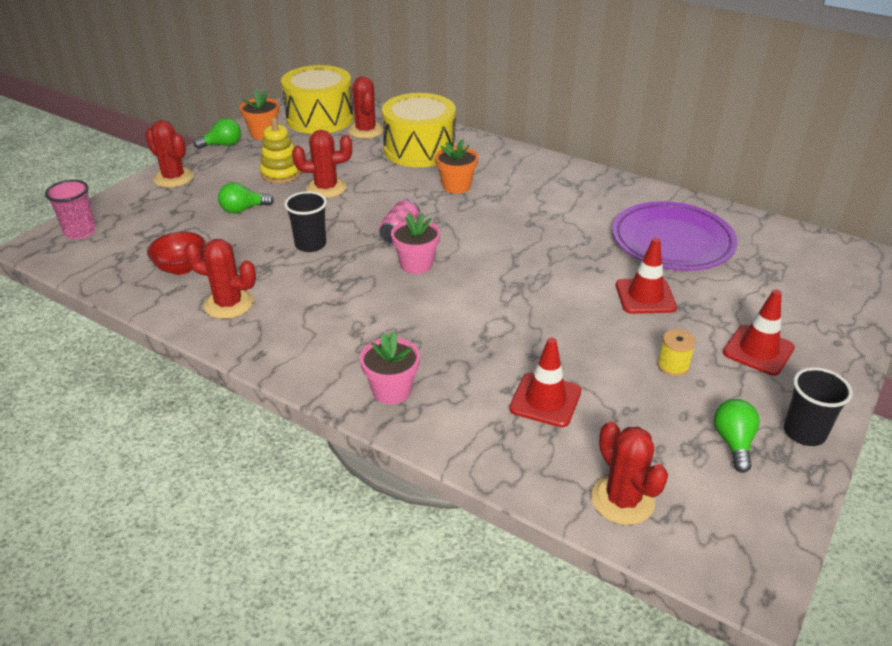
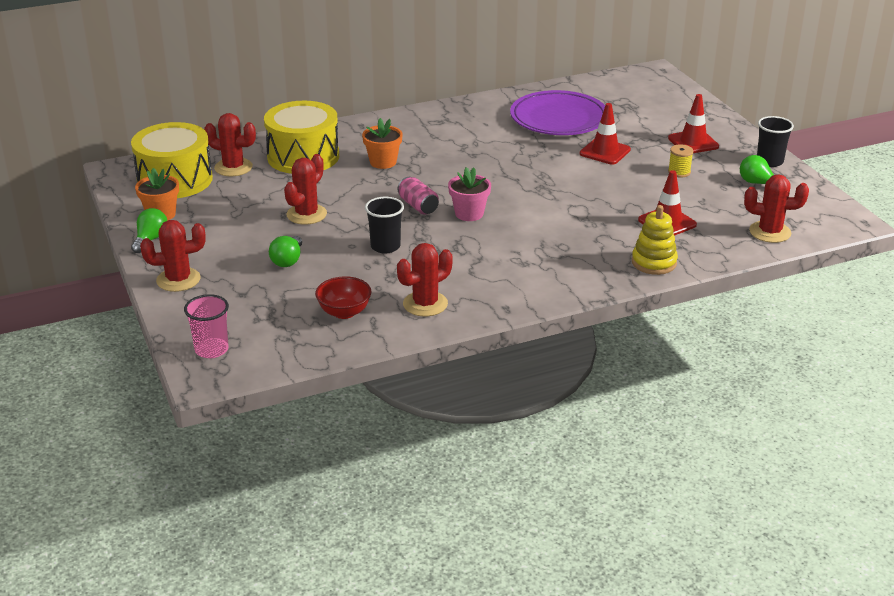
camera: 55 degrees left, 5 degrees down
(281, 173) = (250, 227): yellow stacking toy -> yellow stacking toy (654, 262)
(391, 390) = (602, 270): pink flower pot -> none

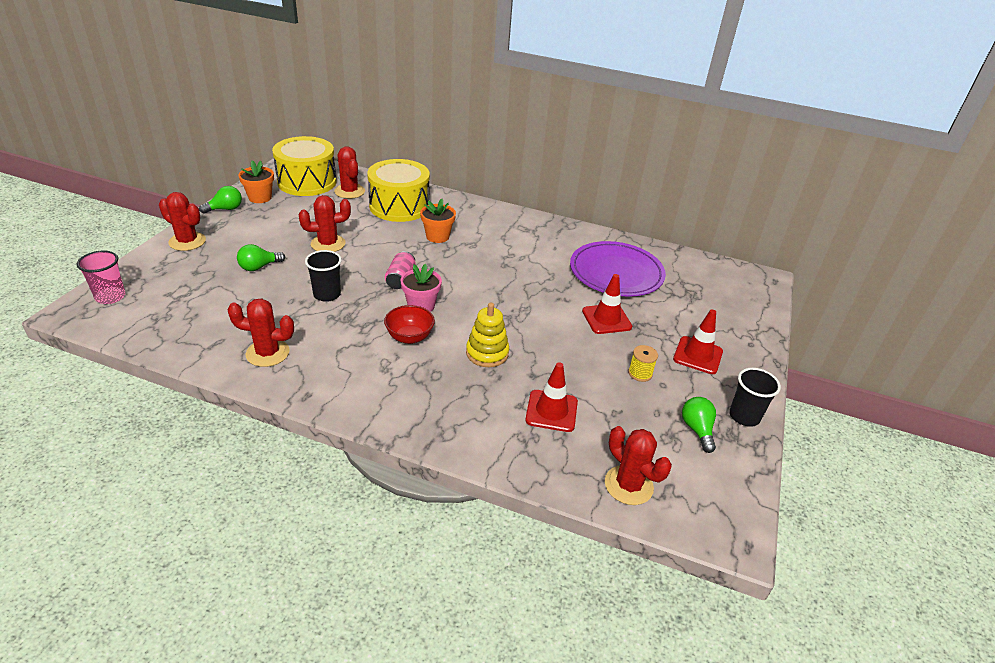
camera: 40 degrees right, 5 degrees up
(344, 312) = (216, 324): red bowl -> red bowl (409, 337)
(654, 262) = (477, 439): yellow stacking toy -> yellow stacking toy (487, 353)

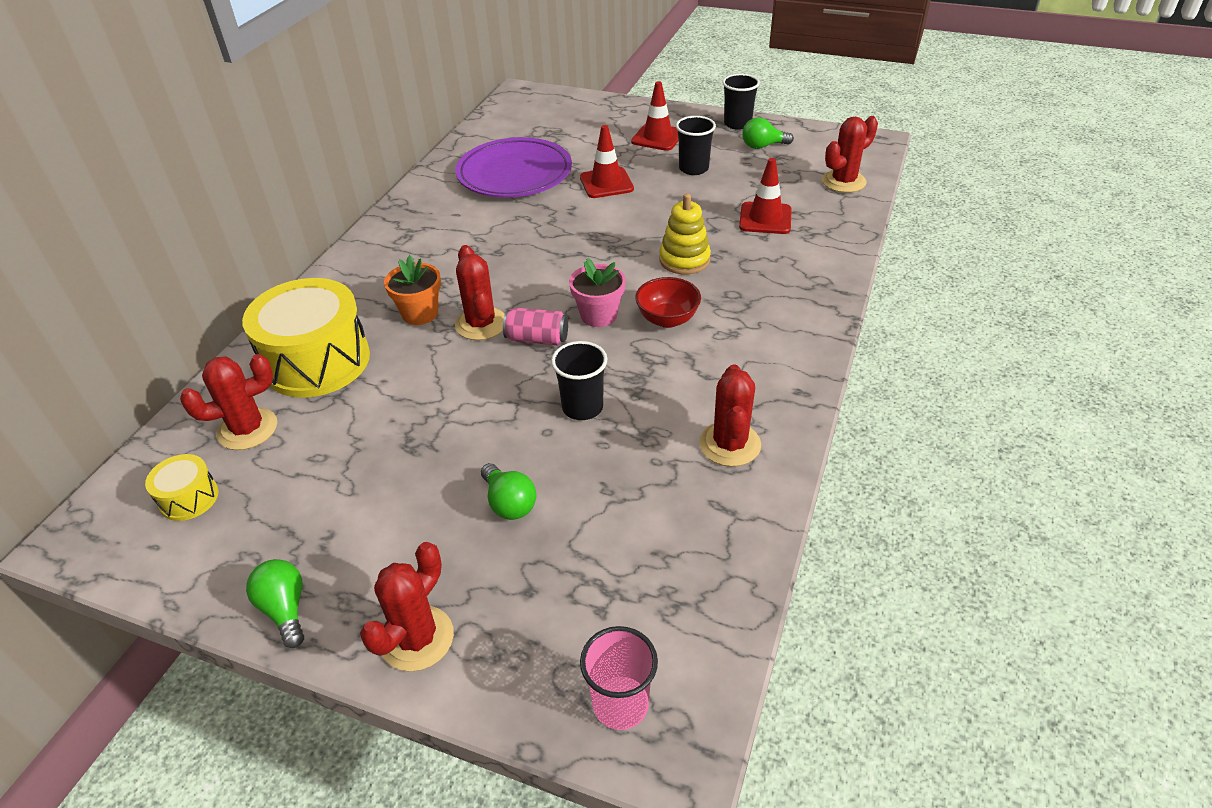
camera: 85 degrees left, 5 degrees up
(260, 197) = (244, 561): orange flower pot -> none
(307, 182) = (189, 498): yellow drum -> yellow drum, size x0.46
(328, 244) = (436, 429): red cactus -> red cactus (481, 324)
(640, 373) = (693, 169): yellow spool -> black cup

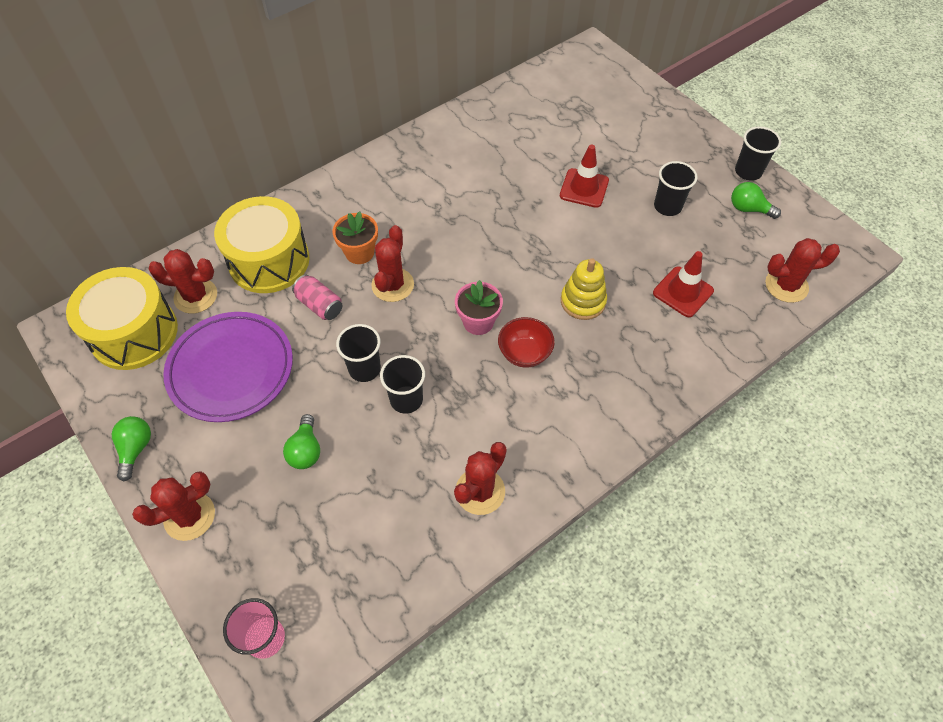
camera: 30 degrees right, 15 degrees up
(189, 498) = (134, 333): yellow drum -> yellow drum, size x2.16
(513, 403) = (364, 369): none -> black cup
(514, 174) = (520, 143): purple plate -> purple plate (231, 369)
(537, 339) = (420, 320): pink can -> pink can (320, 305)
(657, 137) = (665, 155): red traffic cone -> none

